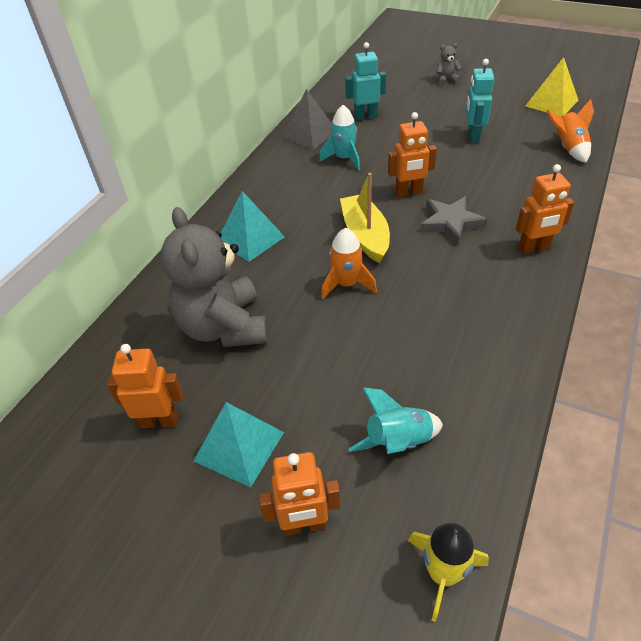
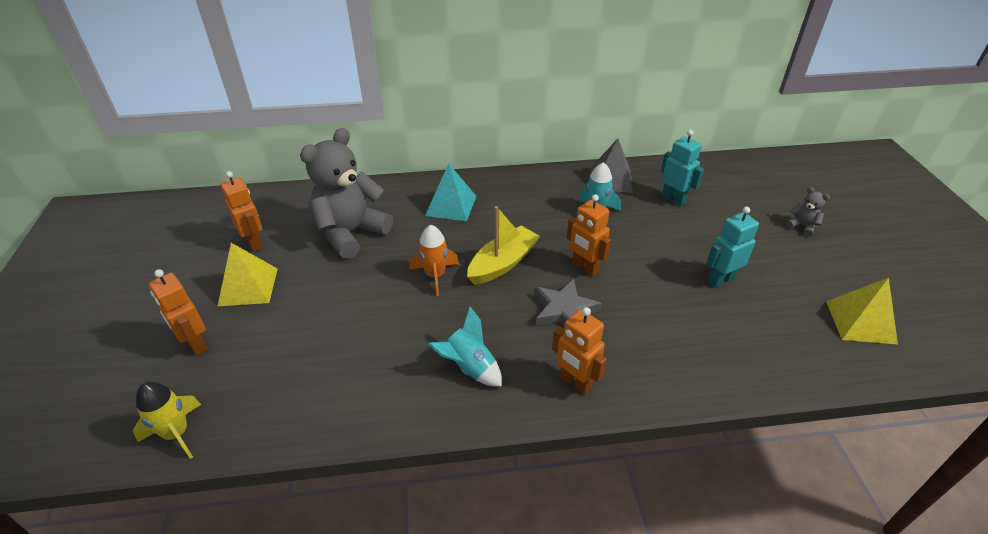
camera: 55 degrees right, 5 degrees down
(239, 446) = (248, 287): turquoise pyramid -> yellow pyramid
(398, 442) = (285, 367): turquoise rocket -> turquoise rocket (469, 367)
(568, 148) = (781, 362): orange rocket -> none

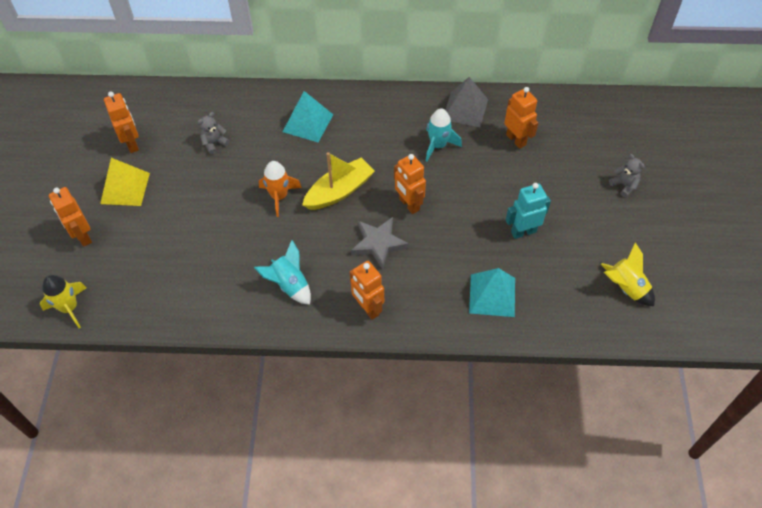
camera: 10 degrees right, 15 degrees up
(350, 233) = (214, 143): grey teddy bear -> grey teddy bear, size x0.40
(673, 199) = (516, 140): turquoise robot -> orange robot
(717, 348) = (492, 295): none -> turquoise pyramid
(860, 322) = (625, 288): yellow pyramid -> yellow rocket

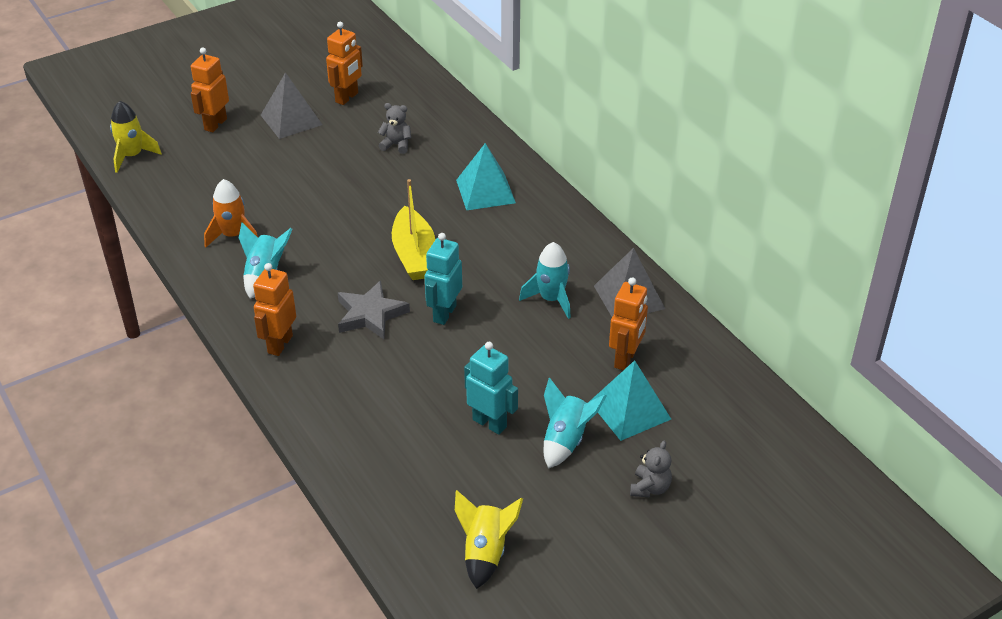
camera: 55 degrees right, 15 degrees down
(125, 188) = (291, 120): yellow pyramid -> grey pyramid
(279, 196) = (369, 217): orange rocket -> orange rocket (233, 235)
(339, 191) = (414, 255): yellow boat -> yellow boat turned 60 degrees clockwise
(409, 204) = (444, 313): orange robot -> turquoise robot
(492, 295) = (375, 434): turquoise pyramid -> turquoise pyramid (630, 410)
(562, 203) = (566, 440): none -> turquoise rocket

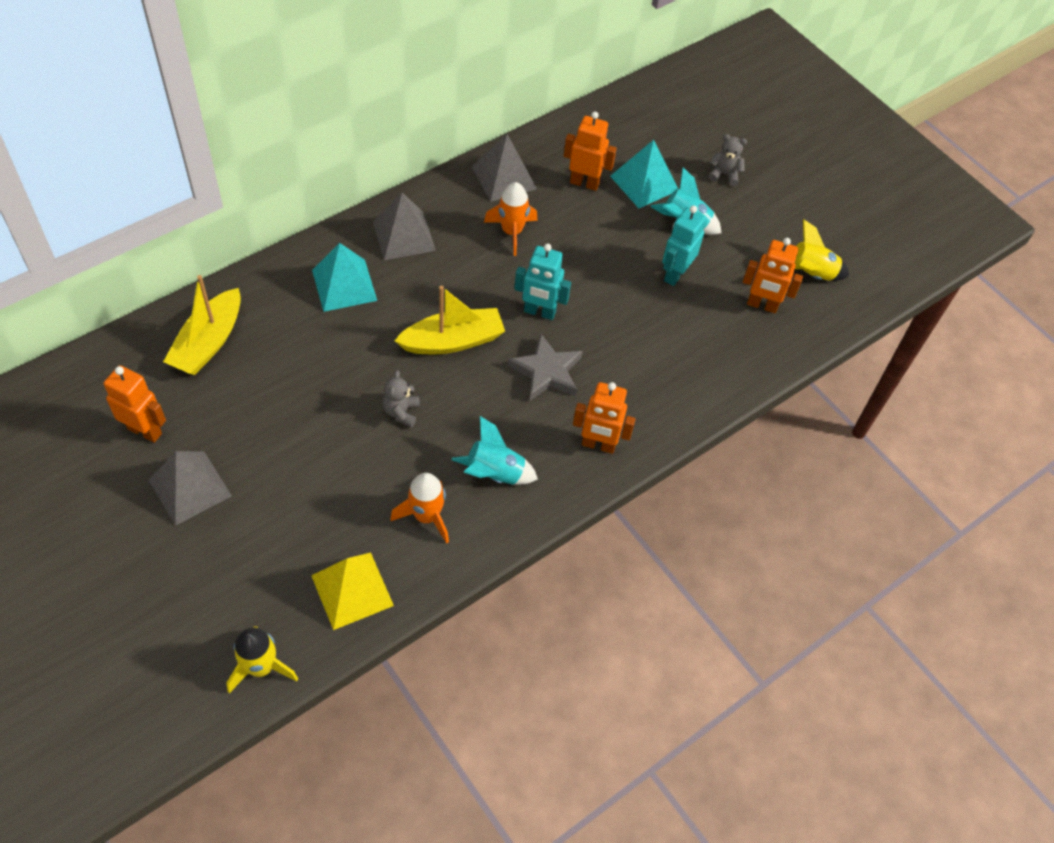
camera: 100 degrees left, 15 degrees up
(179, 197) = (352, 590): none -> yellow pyramid
(215, 124) = (192, 577): orange robot -> orange robot (762, 305)
(396, 145) = (253, 370): grey teddy bear -> grey teddy bear (401, 412)
(428, 122) = (208, 342): none -> yellow boat
(545, 227) = (403, 235): none -> grey pyramid
(551, 299) = (512, 232): turquoise rocket -> orange rocket

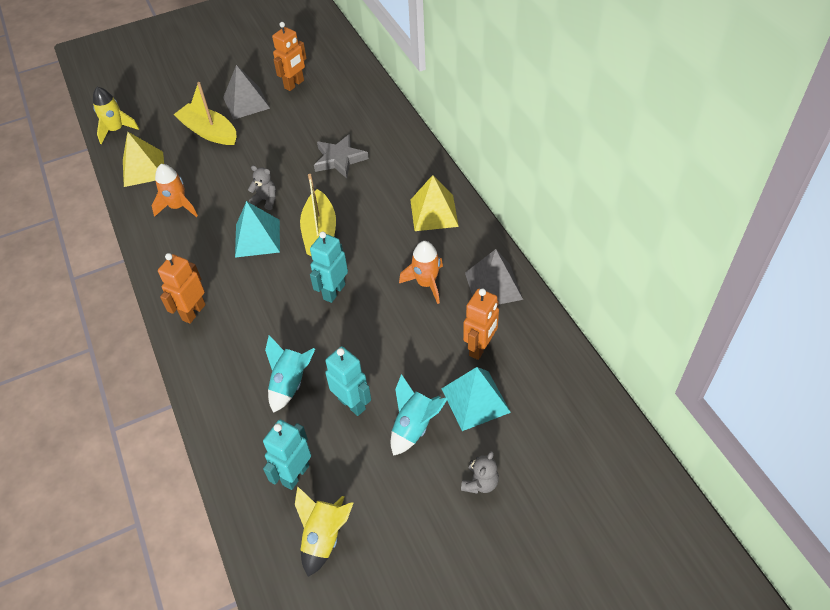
camera: 110 degrees right, 5 degrees down
(208, 342) = (355, 109): yellow boat -> yellow boat (209, 132)
(344, 285) = (389, 176): turquoise pyramid -> turquoise pyramid (257, 238)
(403, 235) = (434, 212): grey pyramid -> yellow pyramid
(494, 473) = (195, 246): turquoise rocket -> turquoise rocket (290, 383)
(546, 372) = (273, 288): grey star -> grey star (339, 159)
(762, 305) = (295, 475): orange robot -> turquoise robot

